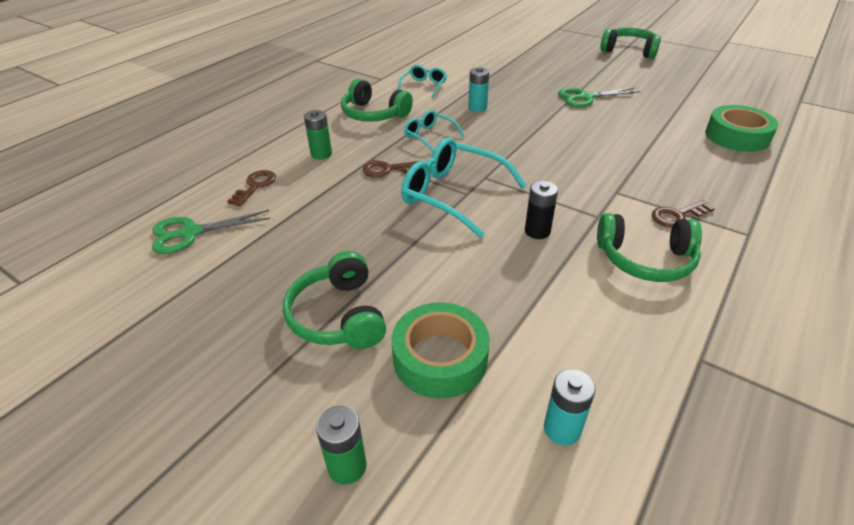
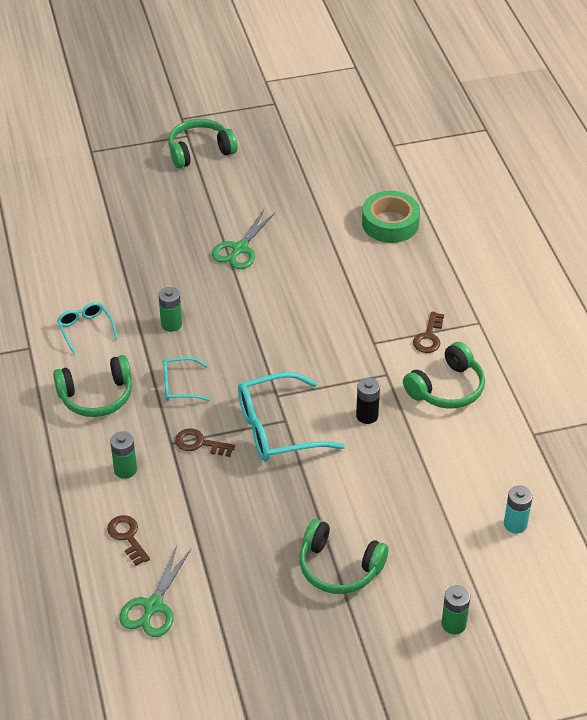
camera: 50 degrees left, 5 degrees up
(387, 170) = (199, 443): brown key -> brown key turned 75 degrees clockwise
(440, 358) = (422, 541): green tape -> none
(477, 108) = (171, 324): turquoise battery -> green battery

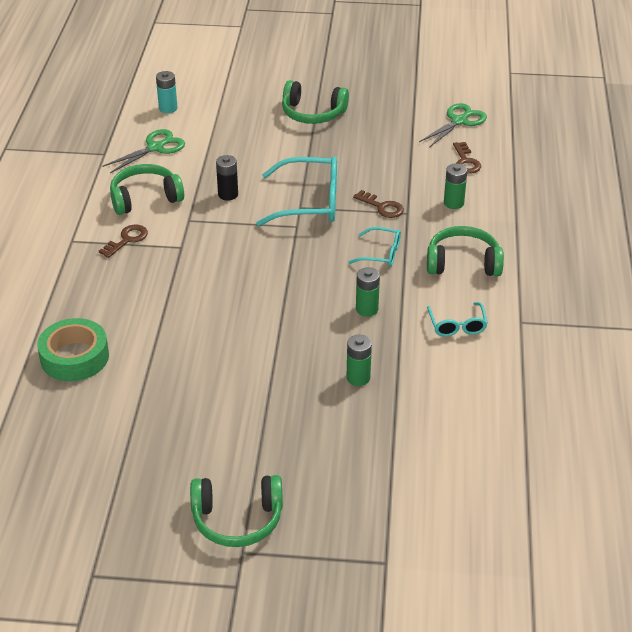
camera: 160 degrees left, 5 degrees down
(239, 249) = (257, 370): green scissors -> green scissors (155, 147)
(339, 567) = (313, 113): green headphones -> green headphones turned 150 degrees clockwise
(453, 624) = (254, 72): green battery -> green battery (358, 378)

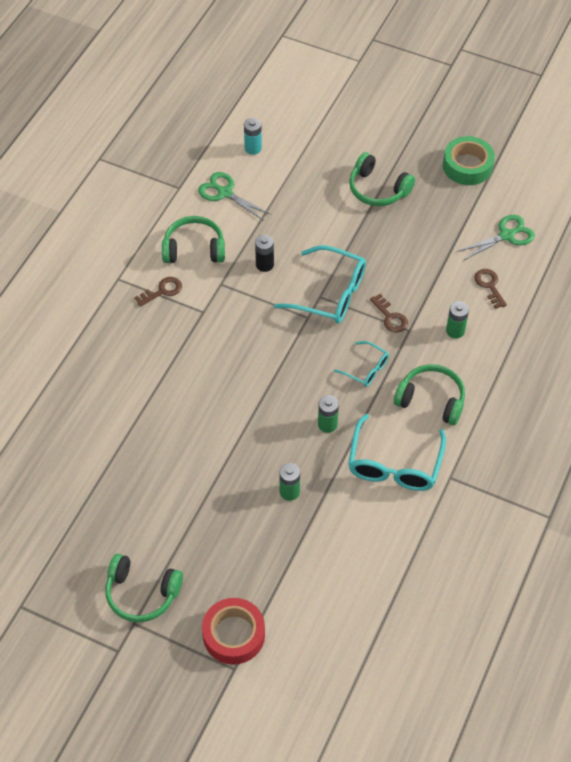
camera: 20 degrees right, 15 degrees up
(74, 357) = (78, 401): green tape -> green tape (467, 166)
(155, 147) = (224, 193): green scissors -> green scissors turned 120 degrees counterclockwise
(367, 529) = (234, 635): none -> red tape
(457, 325) = (394, 464): turquoise glasses -> turquoise glasses, size x1.86
(466, 161) = (489, 286): brown key -> brown key turned 150 degrees clockwise

